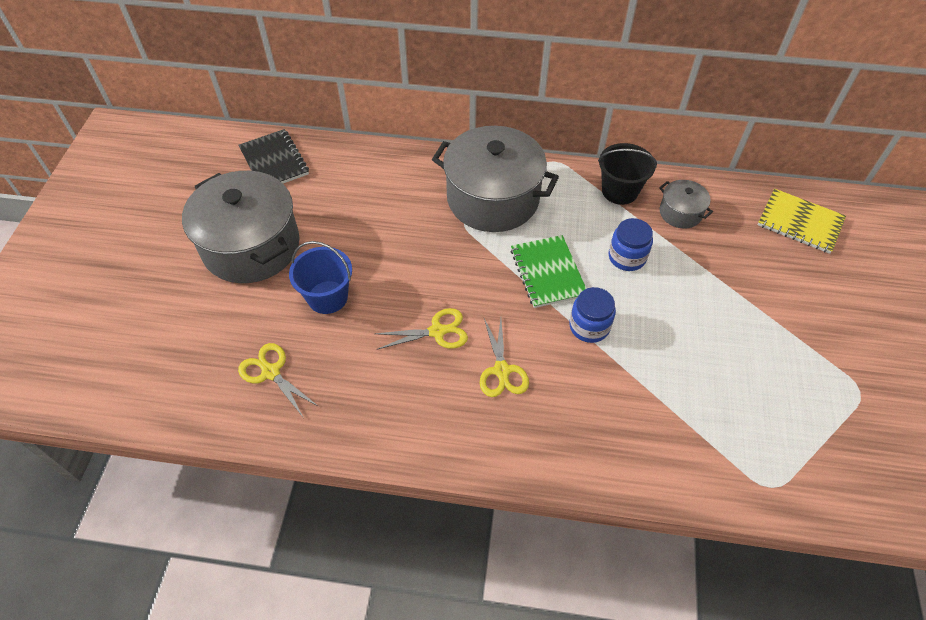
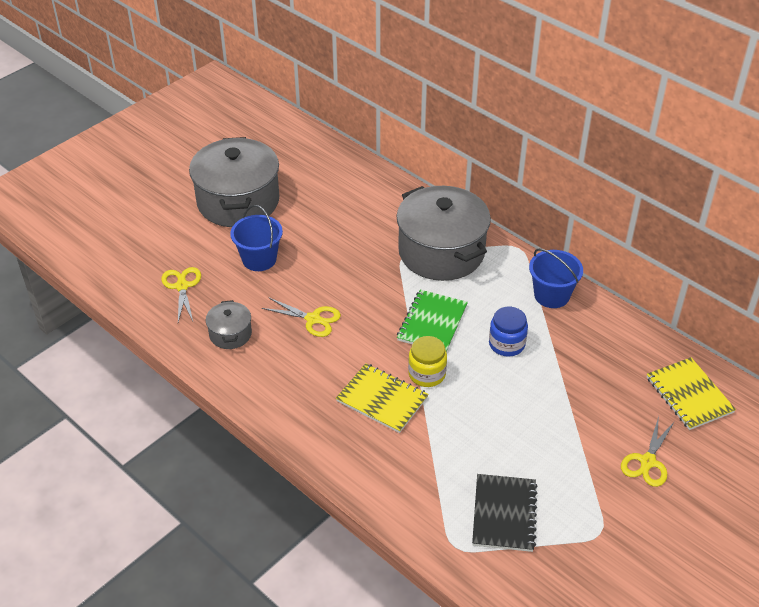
camera: 35 degrees right, 10 degrees down
(274, 161) = (303, 151): black notebook -> black notebook (504, 514)
(502, 370) = (334, 367): yellow scissors -> yellow scissors (647, 462)
(574, 377) = (382, 399): none -> yellow notebook
(589, 326) = (427, 374): blue jar -> yellow jar
(619, 191) = (551, 295): black bucket -> blue bucket
(680, 213) = (587, 336): grey pot -> grey pot (230, 334)

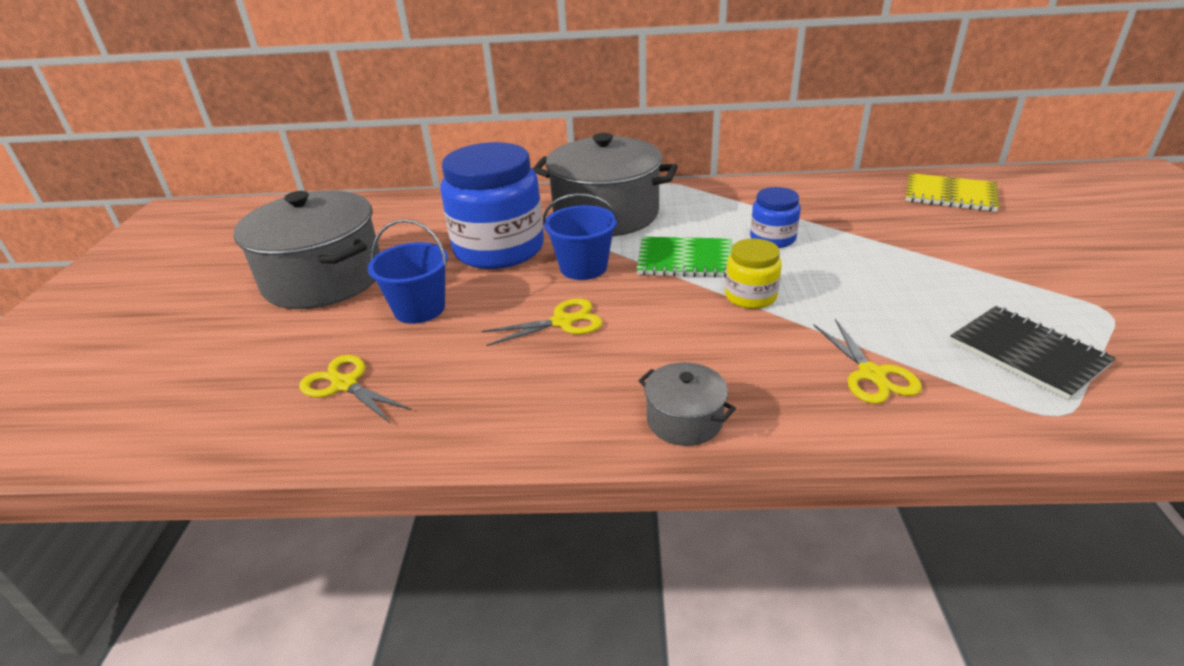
camera: 40 degrees left, 10 degrees down
(230, 334) = (481, 392): grey pot -> grey pot (684, 420)
(346, 240) = (499, 249): none -> blue jar
(382, 399) = (749, 341): yellow notebook -> none
(432, 323) = (685, 260): green notebook -> green notebook turned 60 degrees counterclockwise
(551, 295) = (744, 195): blue bucket -> blue bucket (583, 267)
(647, 462) = (1020, 245): yellow scissors -> yellow scissors (872, 374)

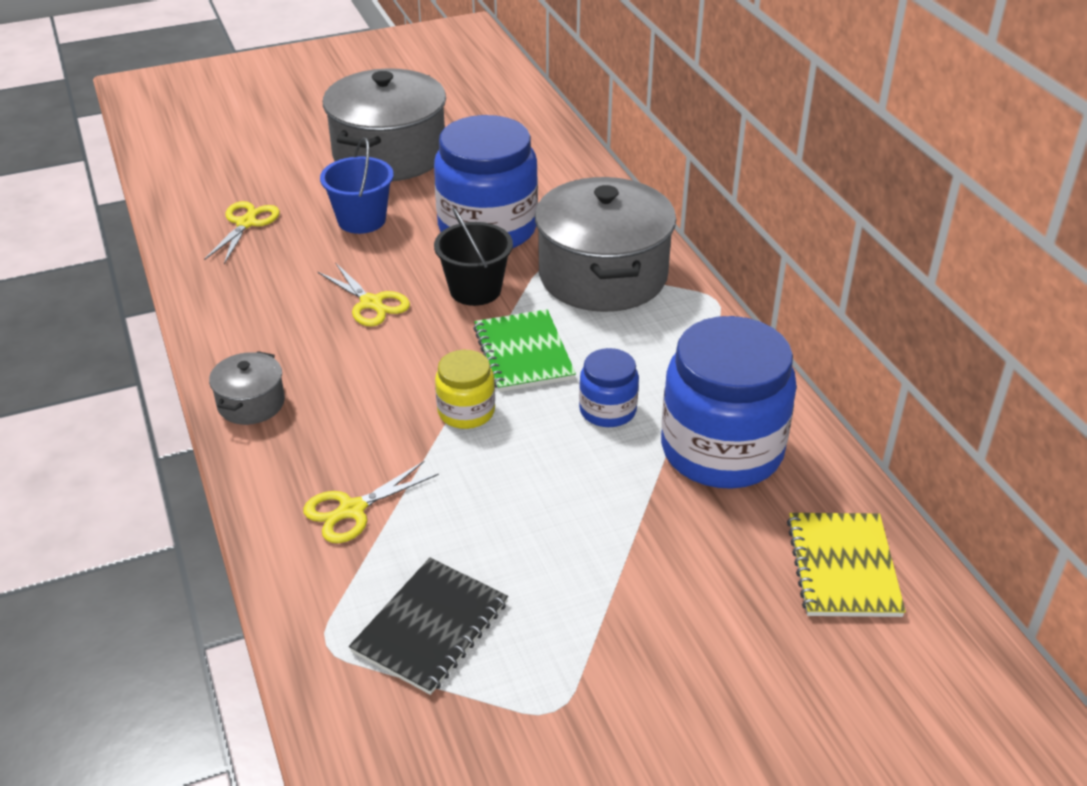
camera: 65 degrees right, 5 degrees up
(583, 267) = (475, 290): blue bucket -> black bucket
(830, 209) = (721, 450): none -> blue jar

